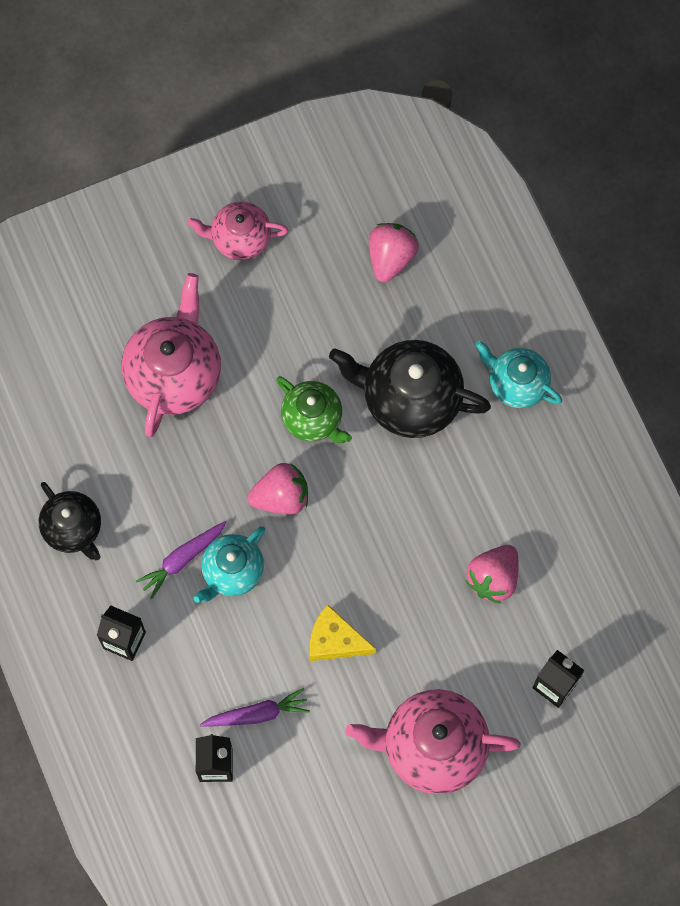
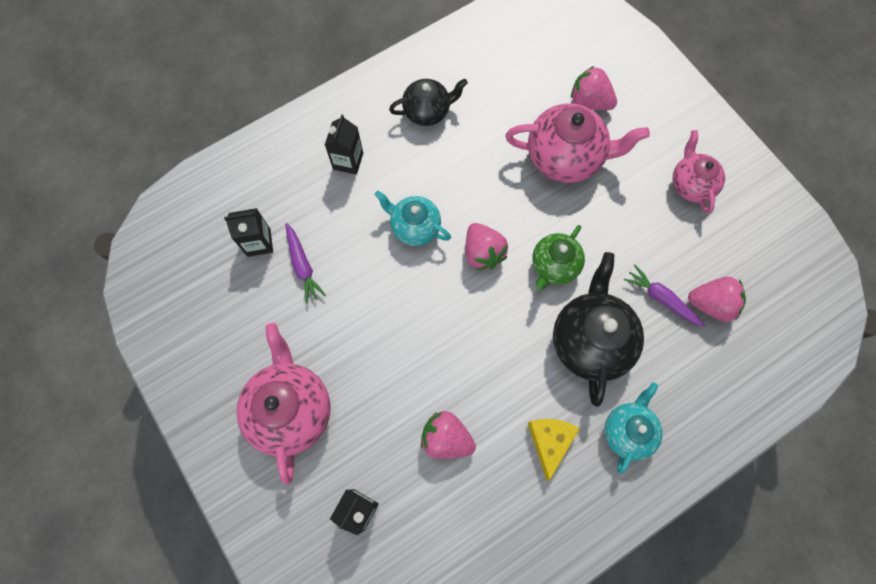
camera: 80 degrees right, 0 degrees up
(73, 529) = (427, 111): black teapot -> black teapot turned 150 degrees counterclockwise
(102, 327) = (589, 101): none -> pink strawberry
(182, 559) = (418, 189): purple carrot -> purple carrot (661, 299)
(335, 640) = (371, 315): yellow cheese -> yellow cheese (550, 442)

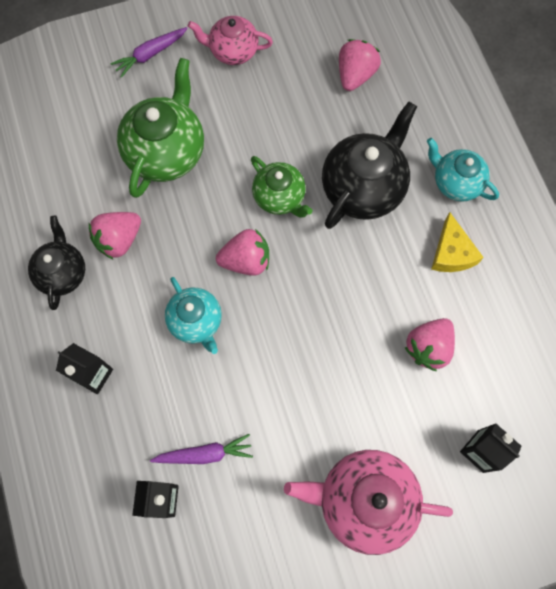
camera: 75 degrees left, 0 degrees up
(414, 227) = (196, 322): turquoise teapot -> turquoise teapot turned 75 degrees counterclockwise
(550, 442) = (451, 252): yellow cheese -> yellow cheese turned 120 degrees counterclockwise
(565, 157) = (166, 152): pink teapot -> green teapot
(589, 101) = (111, 110): pink strawberry -> pink strawberry (119, 240)
(590, 340) = (363, 188): black teapot -> black teapot turned 105 degrees clockwise
(661, 299) = (339, 114): purple carrot -> purple carrot (150, 54)

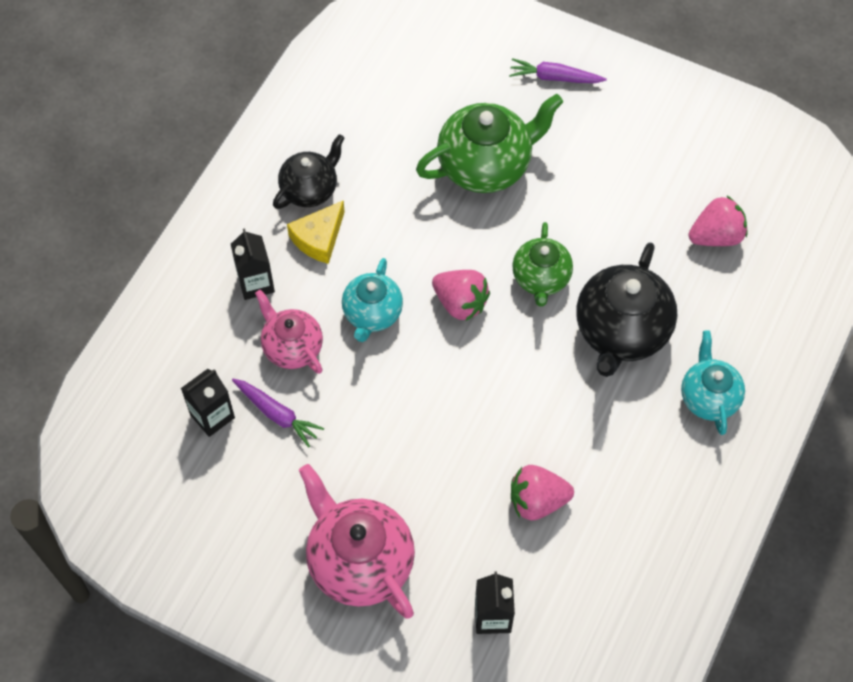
camera: 45 degrees right, 10 degrees down
(119, 240) = (378, 201): pink strawberry -> none
(233, 51) = (628, 130): pink teapot -> pink teapot (292, 347)
(363, 188) = (621, 332): black teapot -> black teapot turned 120 degrees clockwise
(451, 252) = (640, 448): yellow cheese -> yellow cheese (319, 238)

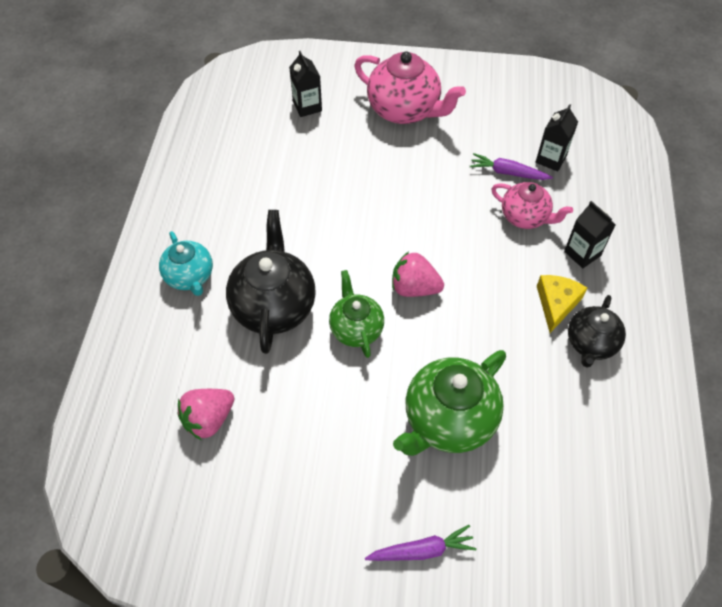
camera: 160 degrees right, 5 degrees down
(372, 314) = (479, 258): turquoise teapot -> none
(537, 501) = (301, 173): pink strawberry -> none

